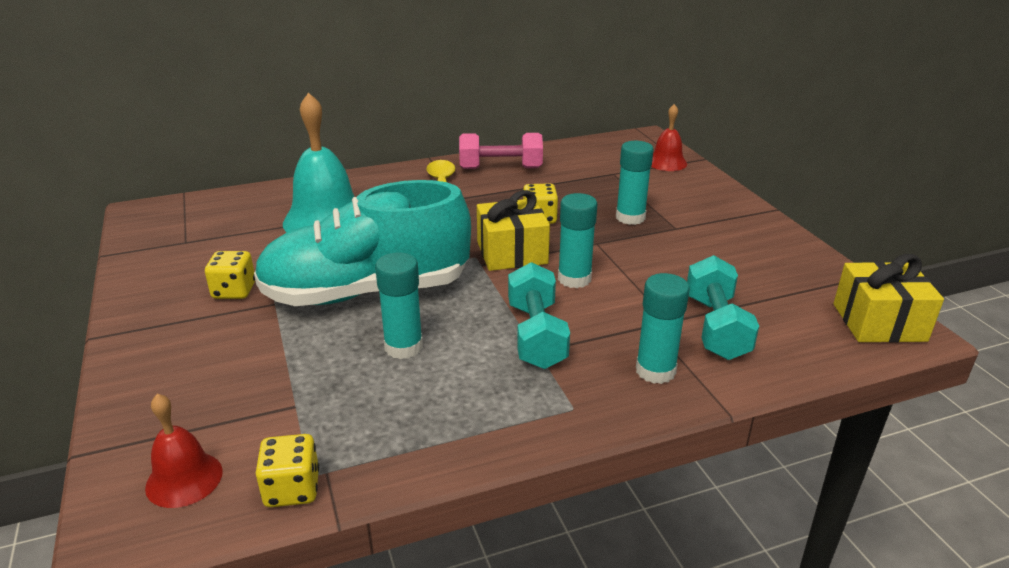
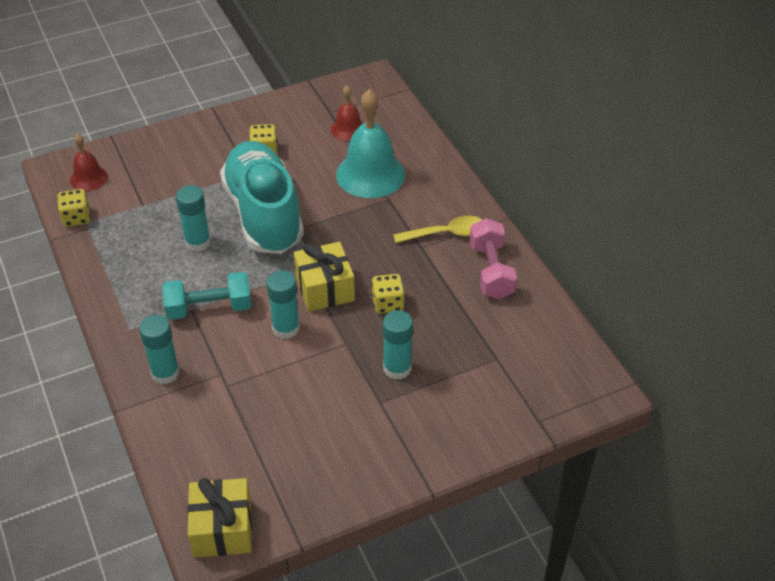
camera: 85 degrees right, 15 degrees up
(667, 162) = (534, 406): red bell -> red bell (348, 129)
(716, 327) = (217, 414): turquoise dumbbell -> none

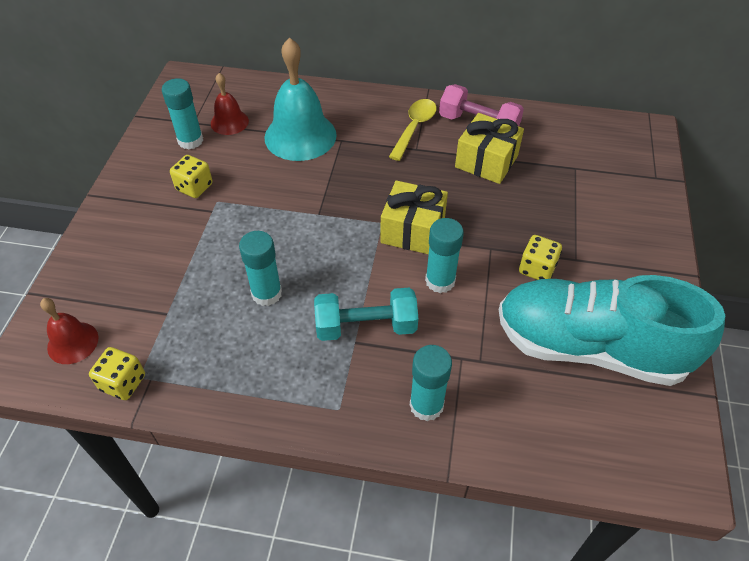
camera: 55 degrees left, 5 degrees up
(209, 308) = (366, 326): turquoise dumbbell -> turquoise dumbbell turned 60 degrees clockwise
(222, 529) = (665, 451): yellow gift -> yellow gift (486, 161)
(264, 214) = (278, 227): turquoise shoe -> turquoise shoe (589, 347)
(388, 303) = (465, 199): yellow dice -> yellow dice (537, 269)
(397, 368) = (544, 230): turquoise glue stick -> turquoise glue stick (190, 141)

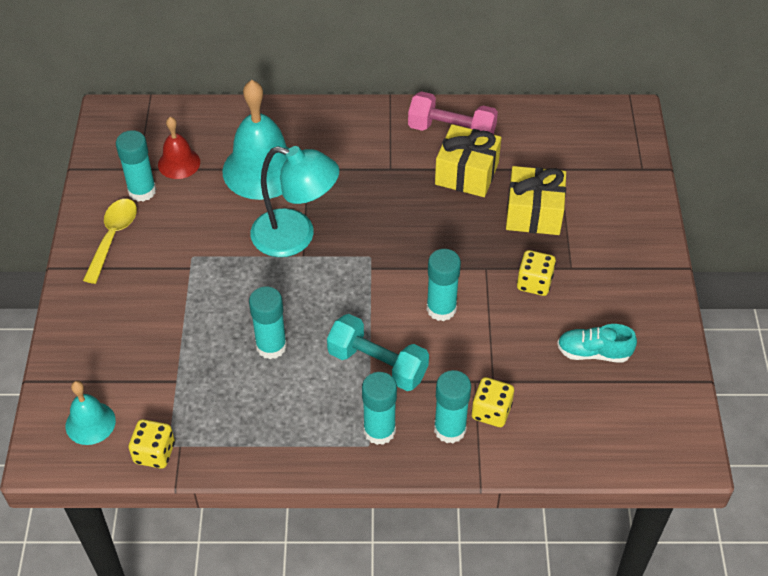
camera: 10 degrees left, 0 degrees up
(73, 342) = (90, 423): red bell -> turquoise bell
(194, 187) = (163, 244): yellow dice -> yellow dice (491, 411)
(316, 196) = (295, 237): none -> turquoise lamp
(353, 395) = (379, 431): none -> turquoise glue stick
(366, 326) = (377, 364): turquoise dumbbell -> turquoise dumbbell turned 45 degrees clockwise
(412, 230) = (404, 260): yellow gift -> yellow gift (534, 213)
(414, 128) = (383, 144): yellow spoon -> yellow spoon (113, 237)
(589, 347) = (593, 352): turquoise shoe -> turquoise shoe, size x0.40

